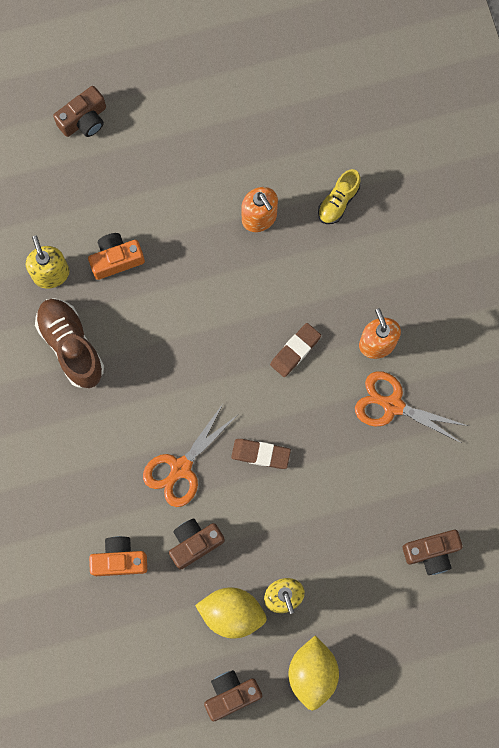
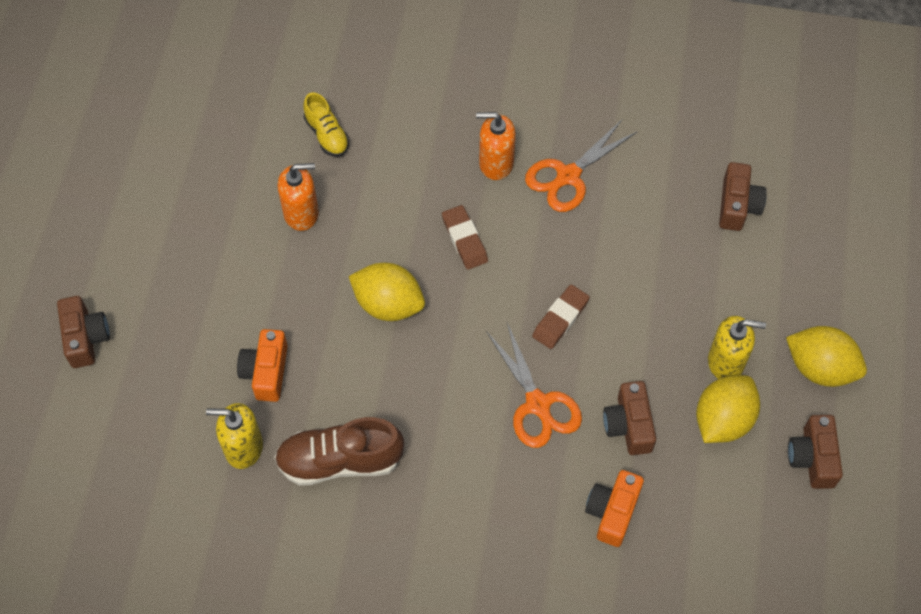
camera: 65 degrees left, 15 degrees down
(212, 320) = (388, 304): none -> yellow lemon

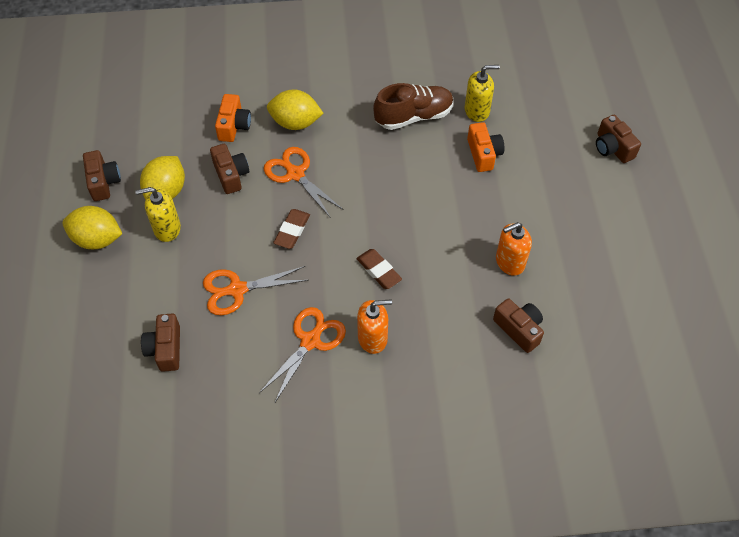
camera: 165 degrees right, 5 degrees down
(327, 135) = (519, 329): yellow shoe -> brown camera
(388, 304) = (418, 213): yellow lemon -> yellow lemon (295, 123)
(644, 256) = (236, 290): none -> orange scissors

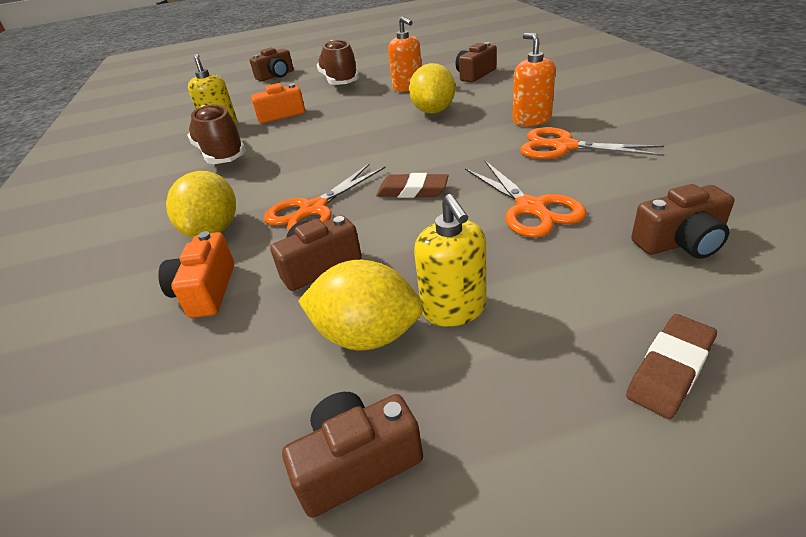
camera: 95 degrees left, 20 degrees down
(97, 239) = (527, 412): yellow lemon -> yellow lemon (433, 111)
(234, 126) = (206, 291): orange camera -> orange camera turned 90 degrees counterclockwise
(379, 271) = (446, 132): brown eraser -> brown eraser (670, 369)
(561, 205) = (340, 81): none -> brown shoe

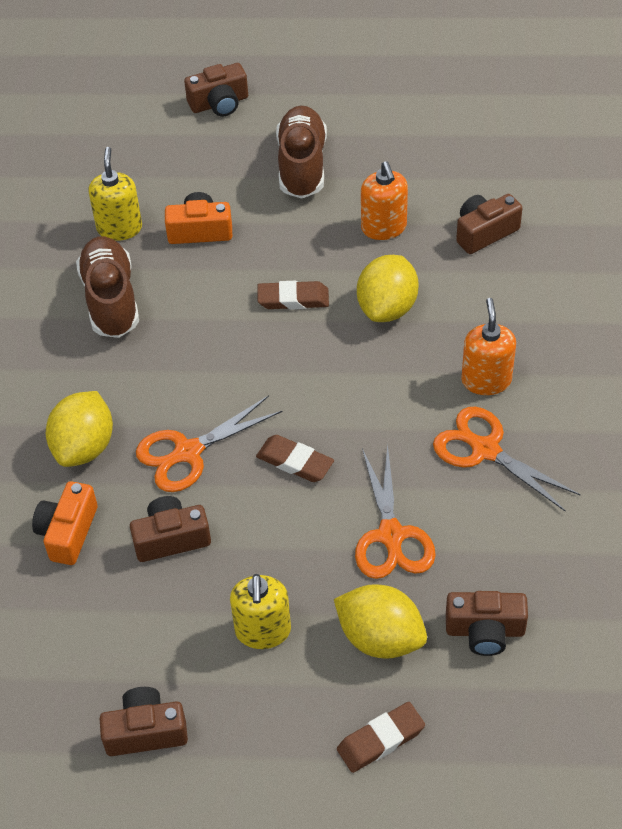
camera: 15 degrees right, 15 degrees up
(363, 123) = (293, 299): none -> brown eraser
(367, 335) = (186, 632): yellow lemon -> yellow lemon (380, 638)

